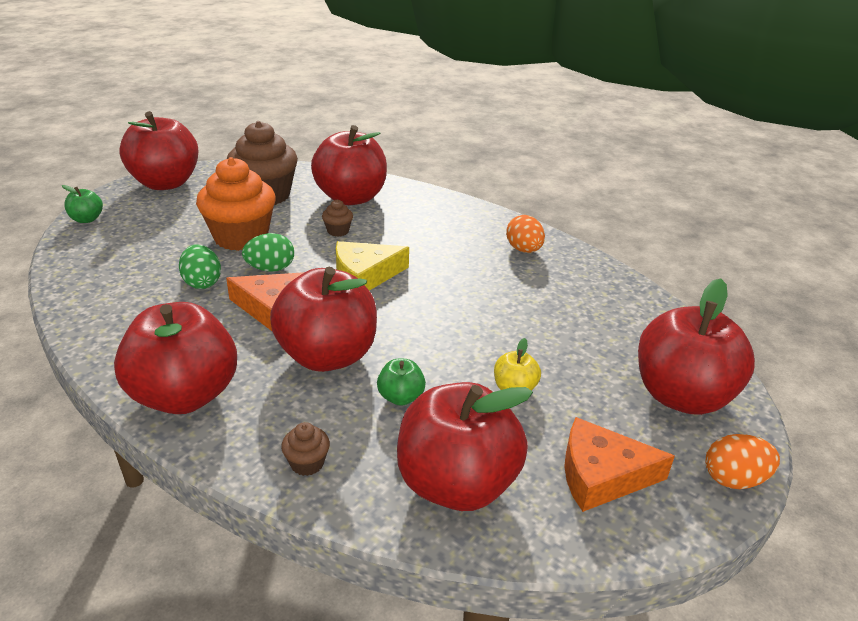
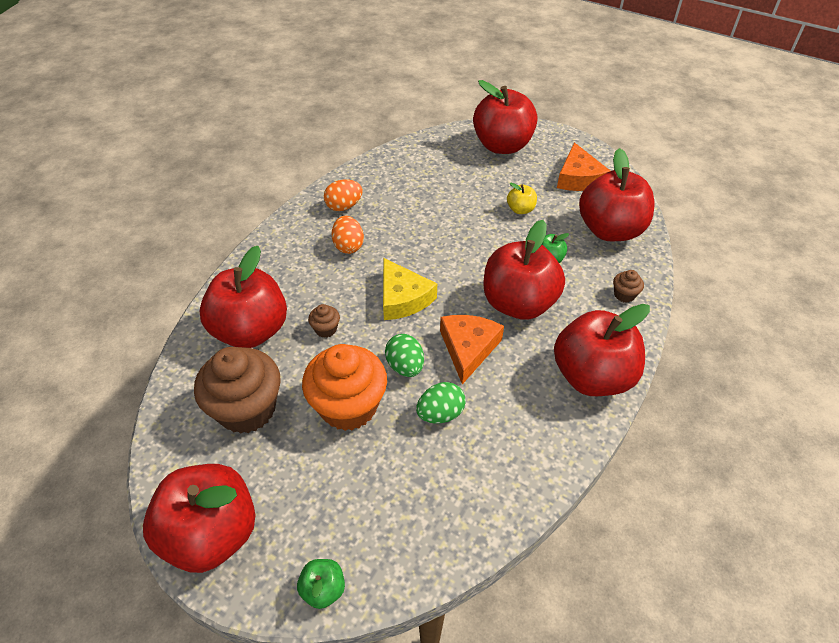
camera: 95 degrees left, 15 degrees up
(734, 479) = (561, 136): orange egg -> orange egg (348, 246)

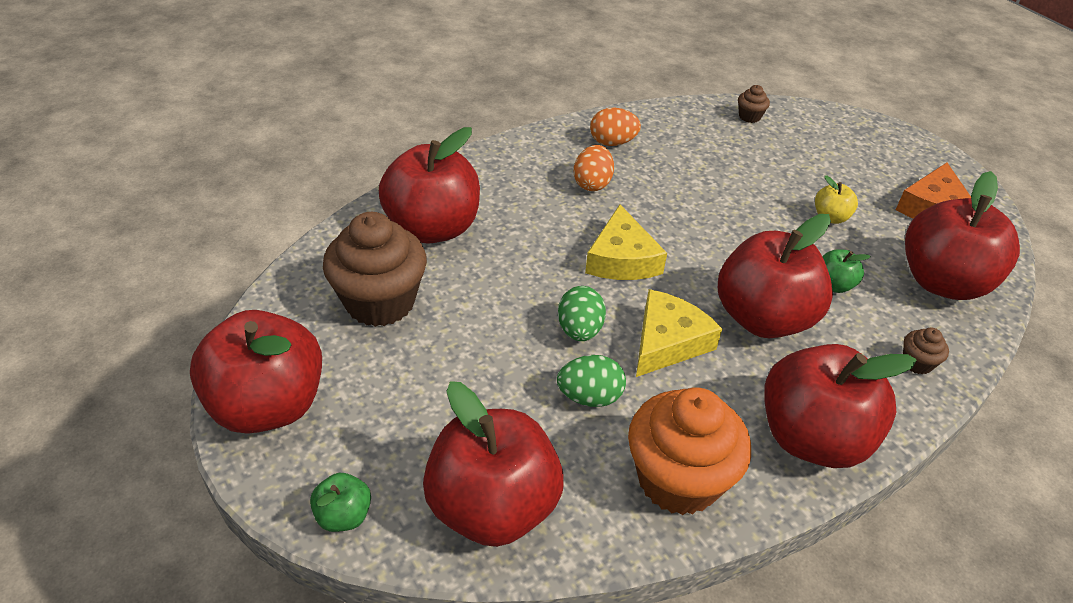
camera: 25 degrees right, 5 degrees down
(326, 329) = (513, 257): brown cupcake -> brown cupcake (749, 116)
(348, 406) = (489, 344): orange cupcake -> orange cupcake (678, 479)
(468, 348) = (668, 342): orange cheese -> yellow cheese
(502, 145) = (849, 141): red apple -> red apple (493, 506)

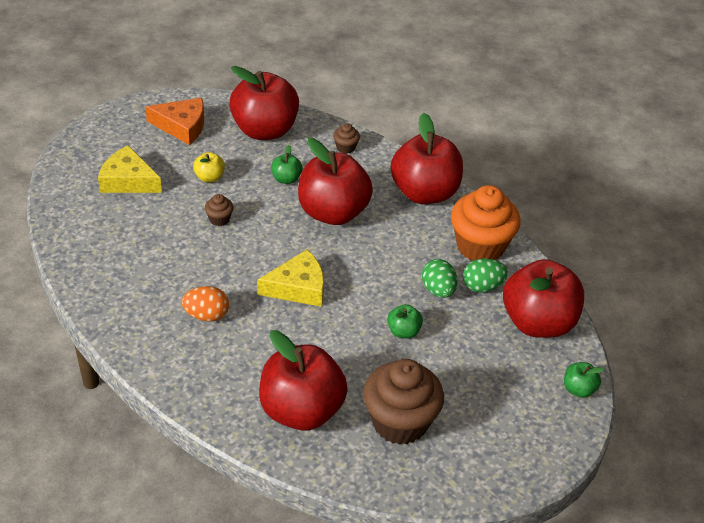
camera: 105 degrees left, 0 degrees up
(268, 405) = (522, 457): red apple -> none
(521, 339) = (403, 331): none -> green apple
(579, 330) = (382, 302): green egg -> green egg (482, 286)
(612, 142) = (139, 309): orange egg -> none
(668, 342) = (374, 257): yellow cheese -> yellow cheese (128, 180)
(749, 116) = (74, 221): brown cupcake -> brown cupcake (219, 219)

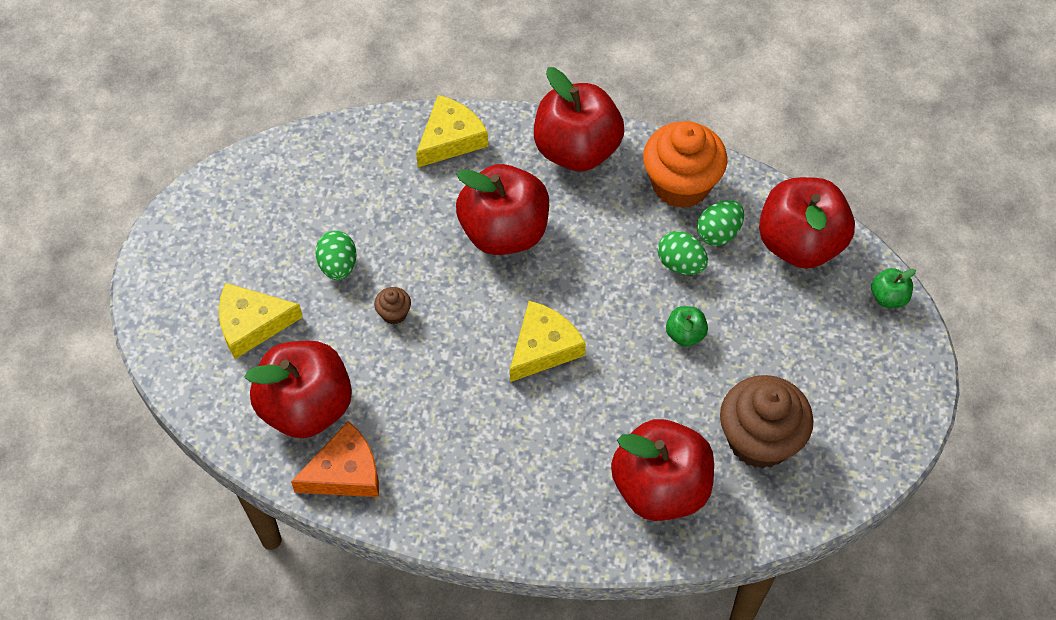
camera: 30 degrees left, 15 degrees up
(182, 126) = (249, 215): orange cheese -> orange cheese (345, 472)
(206, 315) = (480, 439): orange egg -> none
(209, 177) = (338, 266): yellow apple -> green egg
(264, 130) = (345, 166): red apple -> red apple (306, 407)
(286, 179) = (421, 218): green apple -> none
(345, 147) = (450, 138): brown cupcake -> yellow cheese

